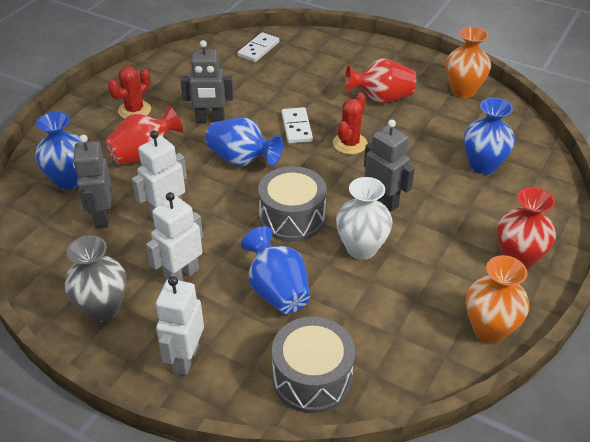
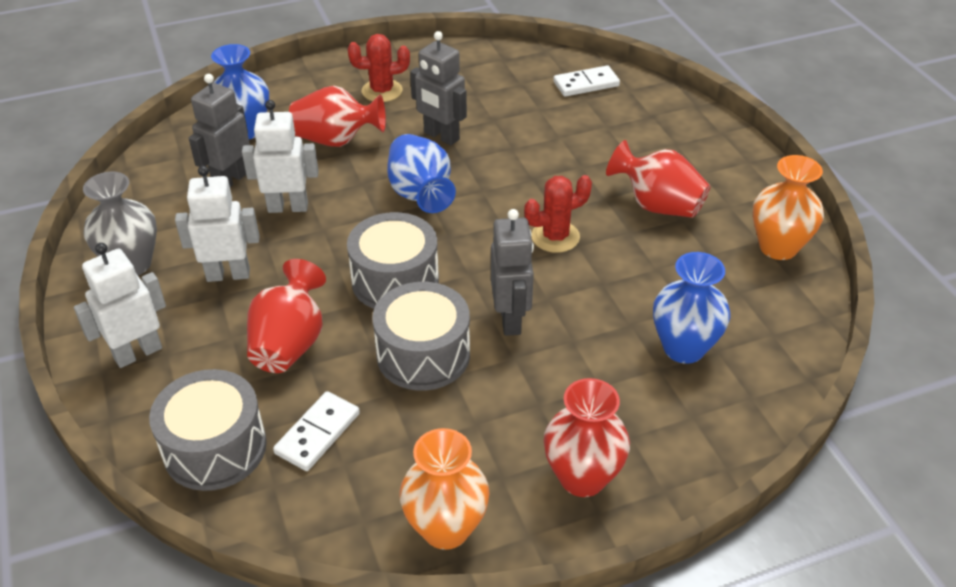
camera: 40 degrees right, 0 degrees up
(277, 291) = (289, 344): blue vase -> red vase
(296, 127) = (519, 189): white domino -> white domino (317, 433)
(361, 248) = (423, 354): white vase -> grey drum

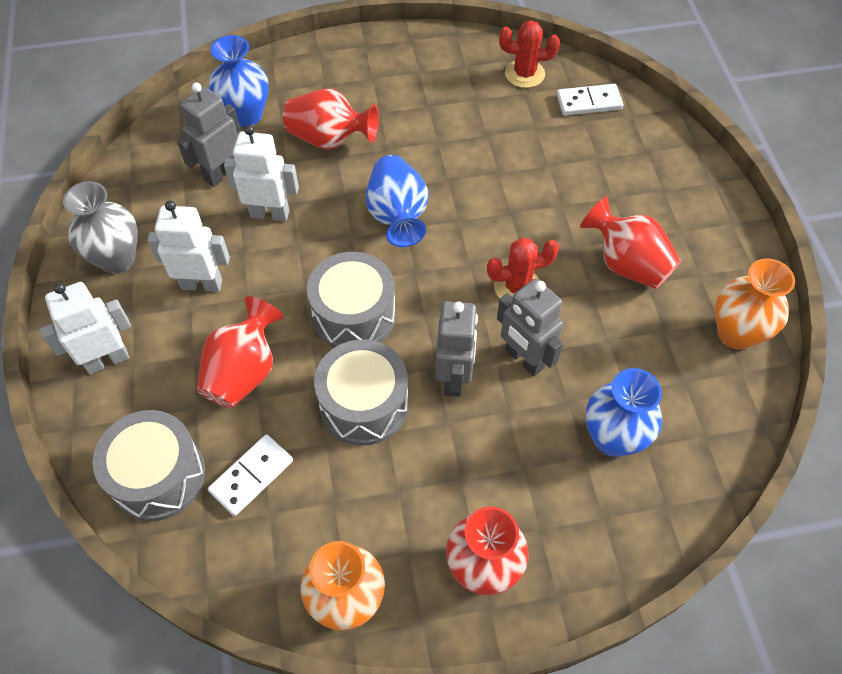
camera: 10 degrees right, 15 degrees up
(382, 91) = (384, 84): red cactus -> red cactus (524, 74)
(441, 136) = (431, 148): grey robot -> grey robot (524, 359)

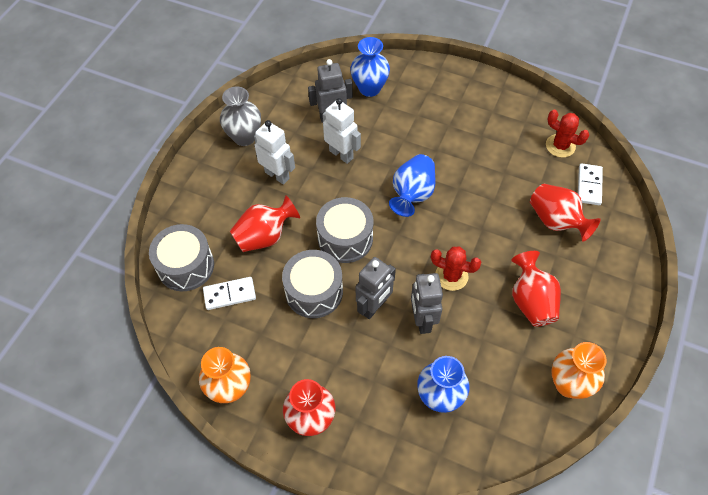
camera: 35 degrees right, 0 degrees up
(107, 360) = (203, 190): white robot -> none
(330, 139) = (407, 127): red vase -> red vase (556, 221)
(588, 102) = (589, 185): white domino -> white domino turned 75 degrees clockwise

